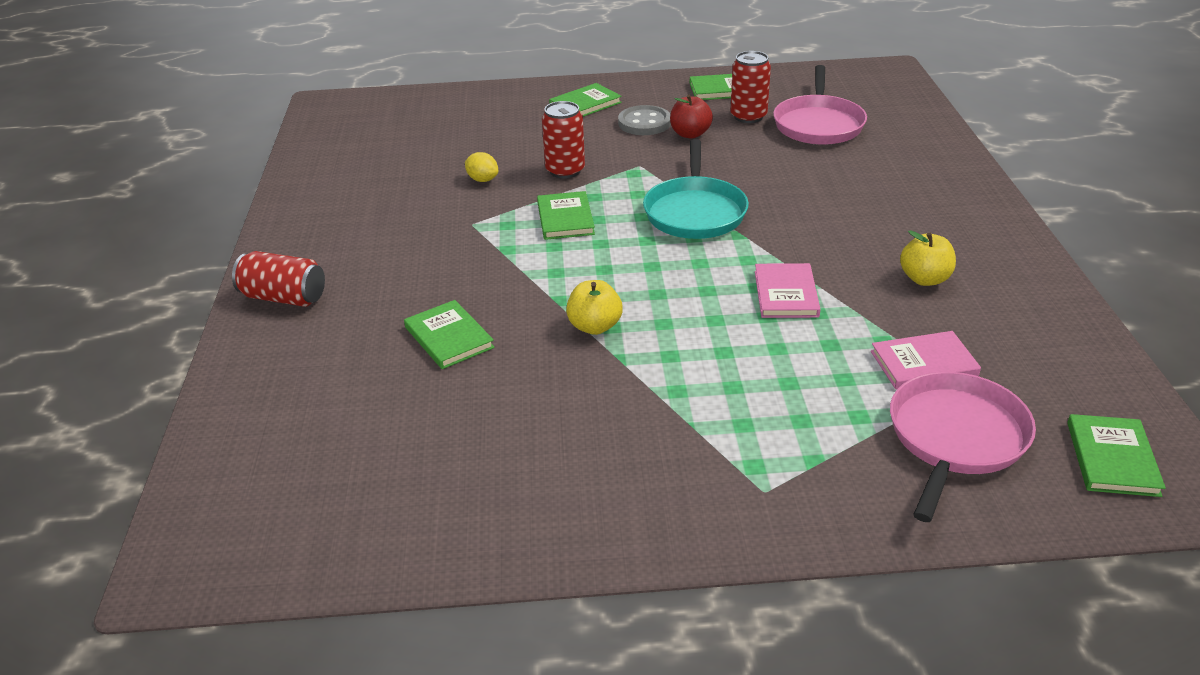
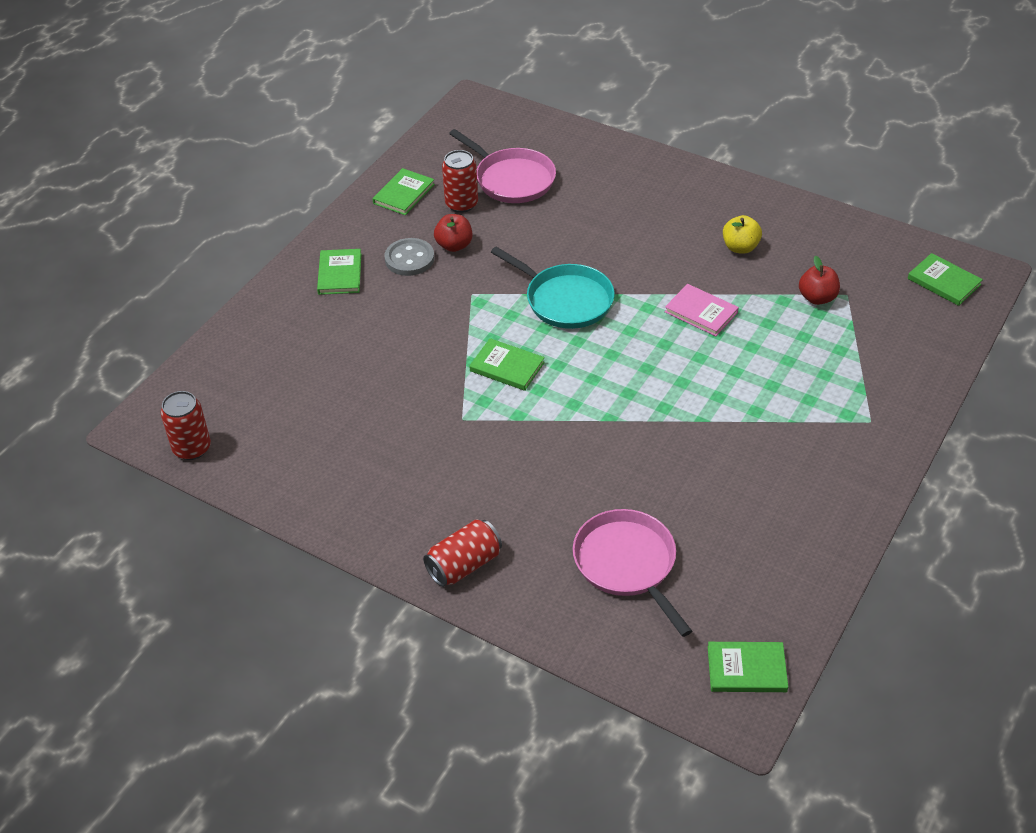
camera: 55 degrees left, 10 degrees up
(449, 337) = (603, 492): green book -> green book (746, 669)
(482, 180) = (400, 385): yellow lemon -> none
(565, 170) = (436, 335): red can -> red can (192, 448)
(595, 326) = (656, 415): yellow apple -> none
(923, 364) = (817, 298): pink book -> red apple
(955, 438) = (886, 325): pink pan -> pink pan (627, 564)

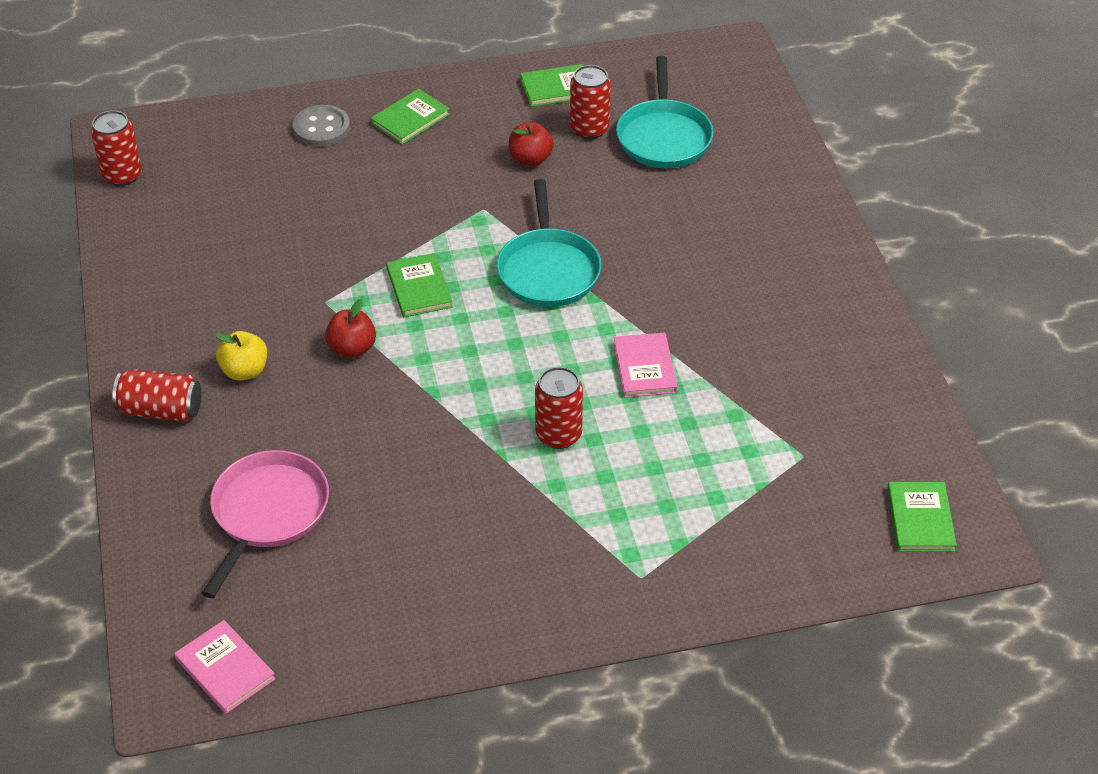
camera: 45 degrees right, 0 degrees up
(409, 259) = (479, 145): grey button -> grey button (321, 128)
(512, 179) = (663, 137): pink pan -> turquoise pan
(714, 384) = (558, 435): none -> red can
(740, 247) = (771, 340): yellow apple -> yellow apple (244, 371)
(746, 669) = (225, 669): green book -> pink book
(817, 298) = (770, 437): red apple -> red apple (352, 348)

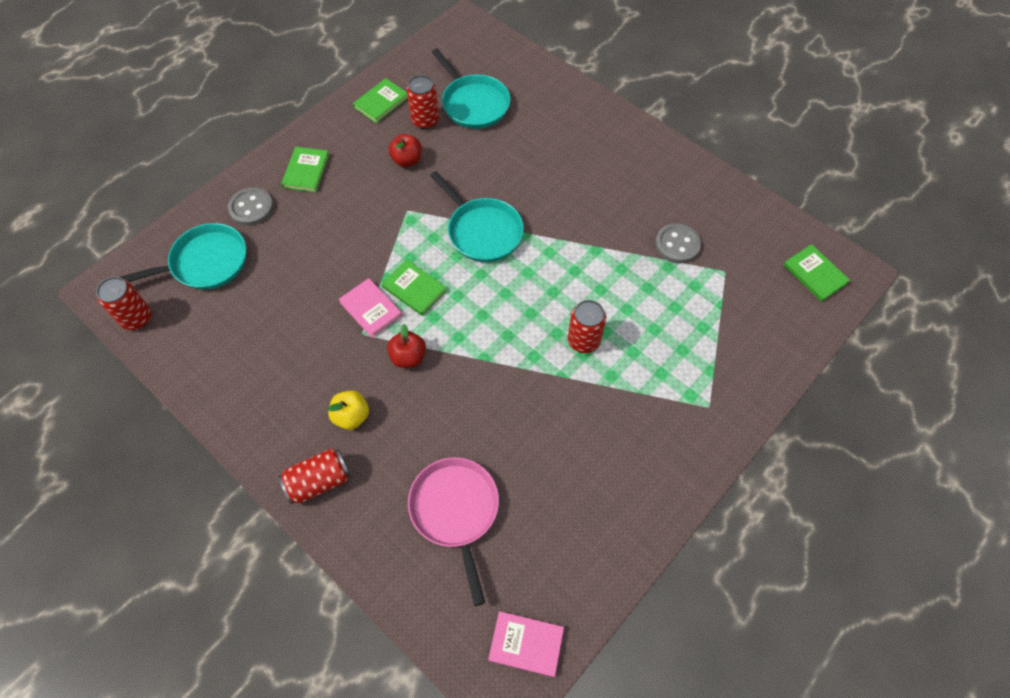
camera: 35 degrees left, 15 degrees up
(231, 157) = (206, 262): none -> turquoise pan
(644, 368) = (593, 265): pink book -> pink book (371, 309)
(770, 398) = (677, 245): none -> grey button

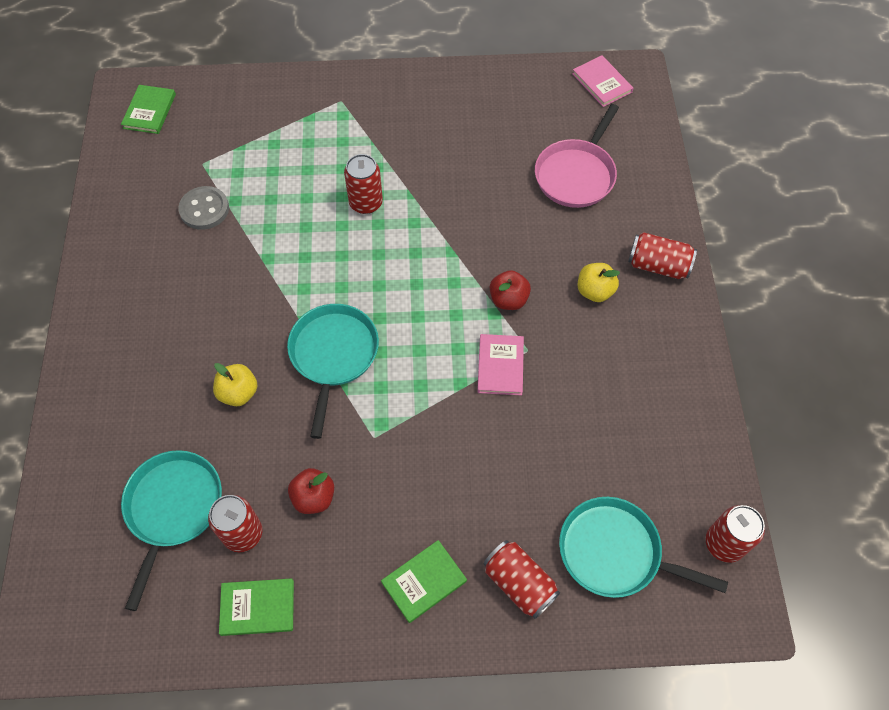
camera: 135 degrees left, 0 degrees up
(251, 208) = (519, 583): grey button -> red can
(414, 289) = (446, 352): green book -> none
(510, 171) = (238, 393): none -> yellow apple

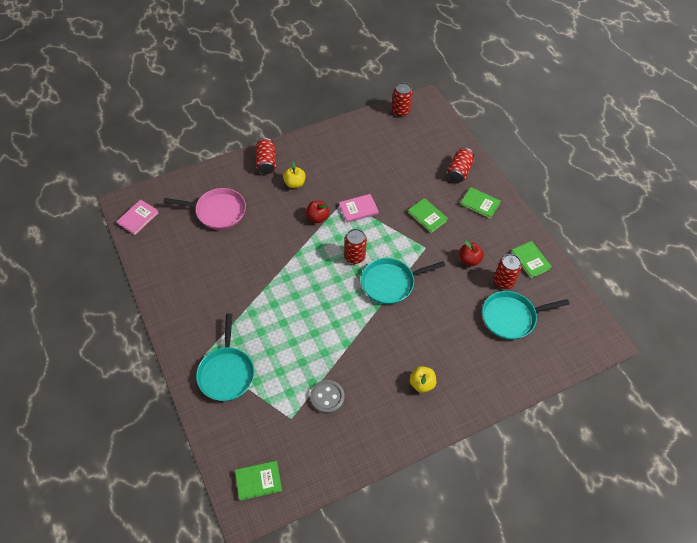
camera: 115 degrees left, 5 degrees down
(238, 393) = (436, 317): yellow apple -> yellow apple (421, 384)
(366, 203) = (282, 308): red can -> red can (354, 257)
(436, 471) = (427, 216): none -> green book
(614, 552) = (426, 144): turquoise pan -> turquoise pan (226, 373)

